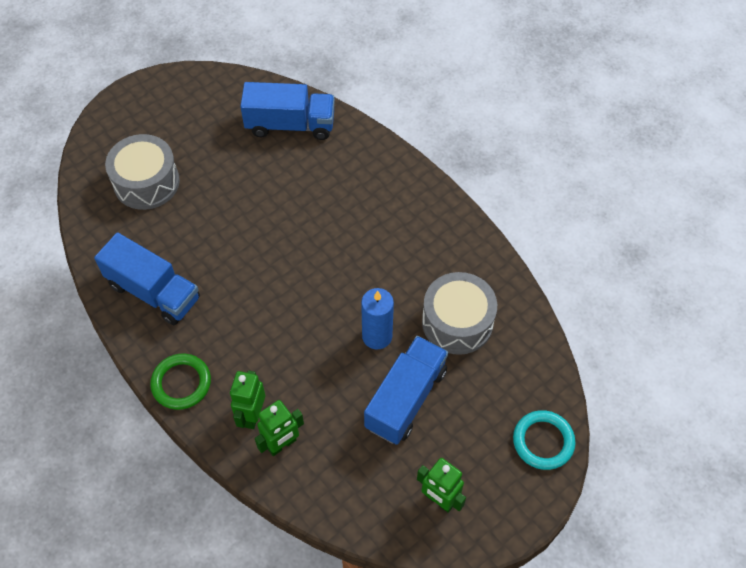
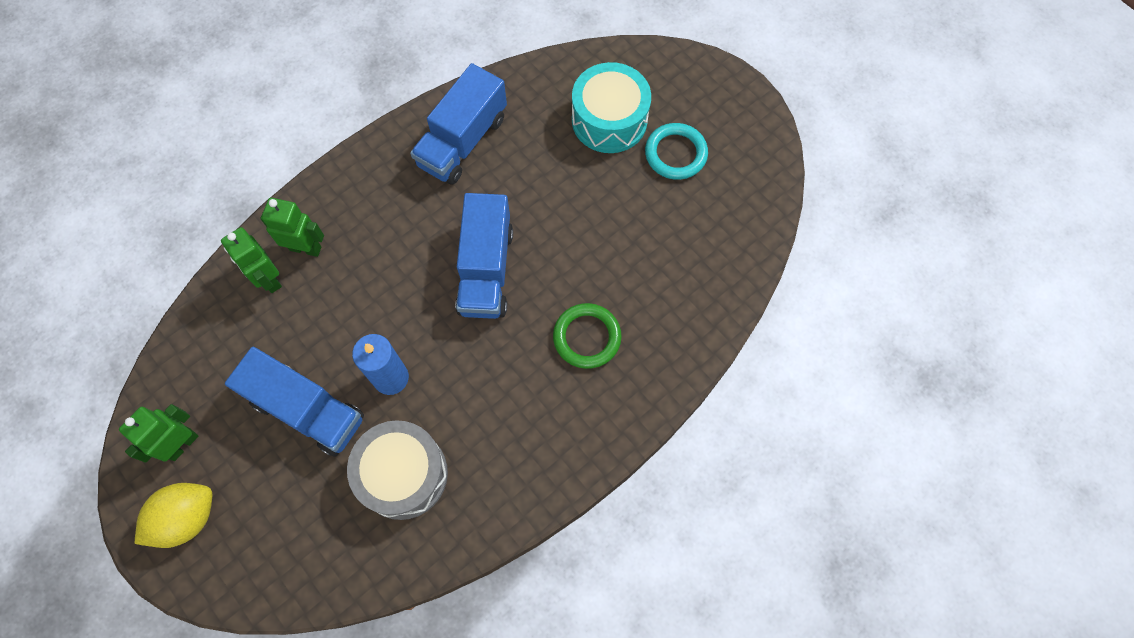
camera: 90 degrees right, 10 degrees up
(146, 182) = (609, 120): grey drum -> turquoise drum
(181, 383) = (350, 177): green ring -> green ring (587, 337)
(290, 125) = (703, 270): blue truck -> blue truck (486, 270)
(503, 486) = (186, 518): none -> yellow lemon
(543, 441) = (234, 572): turquoise ring -> turquoise ring (675, 154)

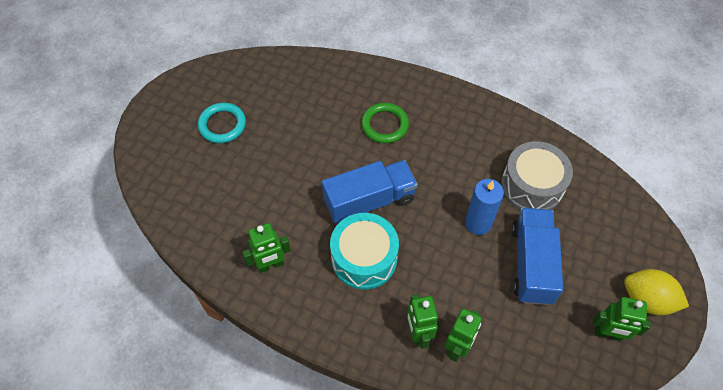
camera: 115 degrees left, 10 degrees down
(462, 141) = (271, 265): blue truck -> green robot
(609, 120) = (209, 174): turquoise drum -> turquoise drum (364, 258)

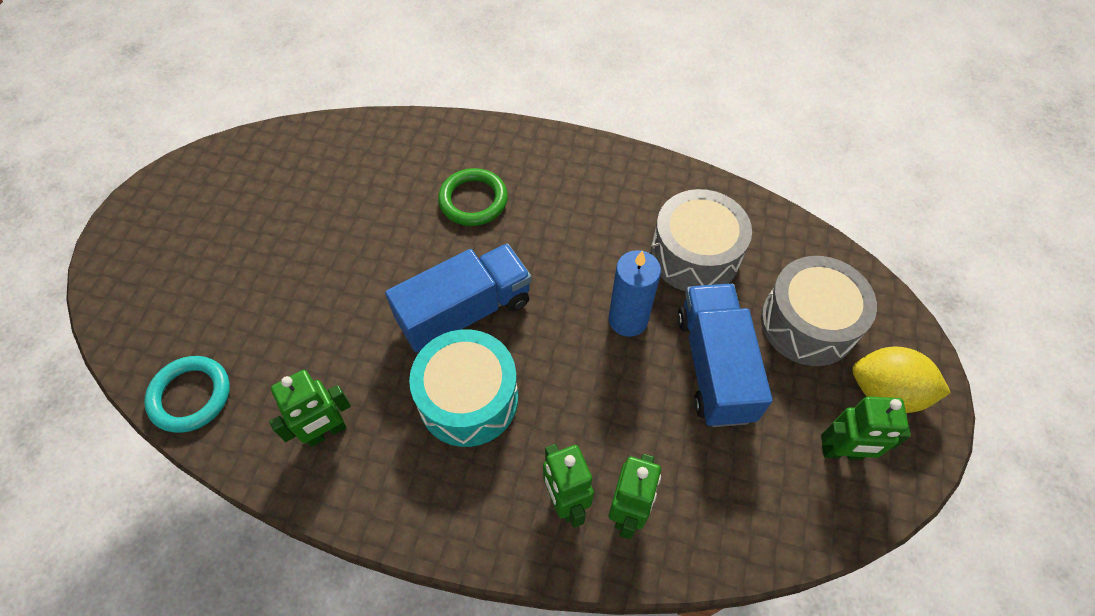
camera: 10 degrees left, 0 degrees up
(222, 125) = (233, 233): turquoise ring -> turquoise ring (190, 396)
(602, 245) = (808, 323): none -> grey drum

